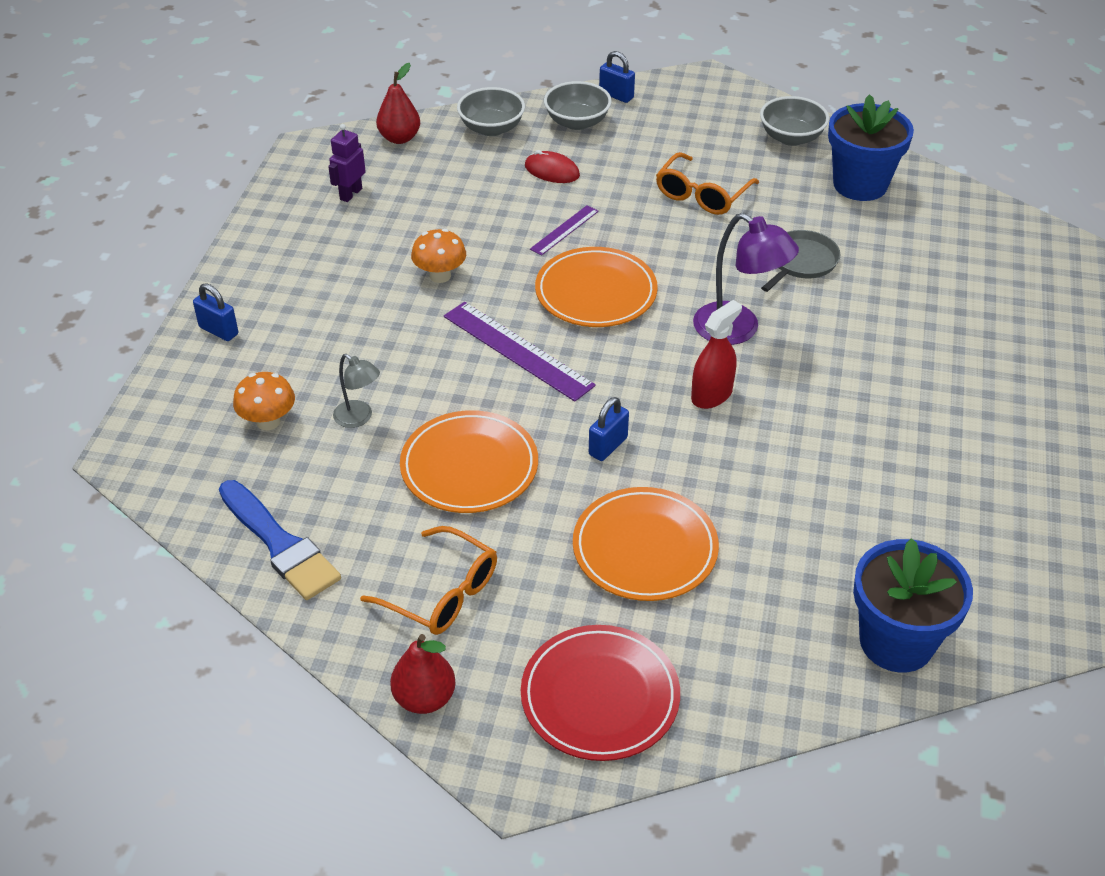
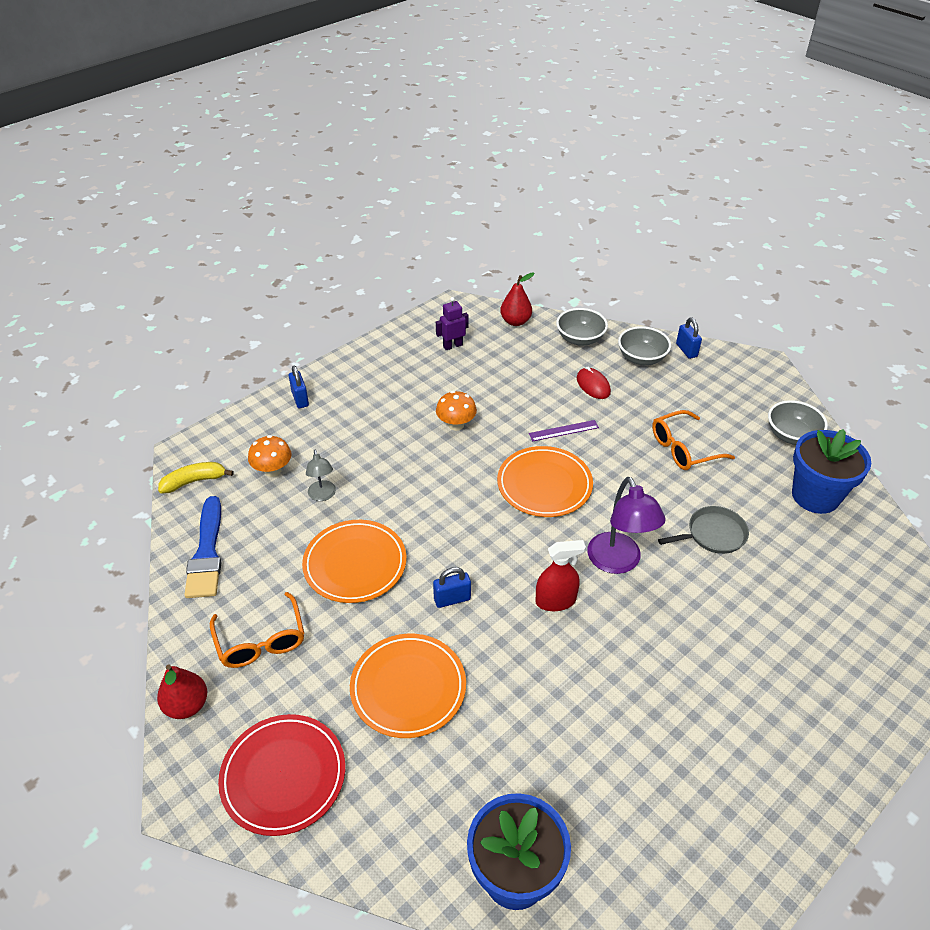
camera: 35 degrees right, 0 degrees up
(178, 480) = (194, 481): none -> yellow banana
(517, 350) = (457, 500): purple ruler -> none

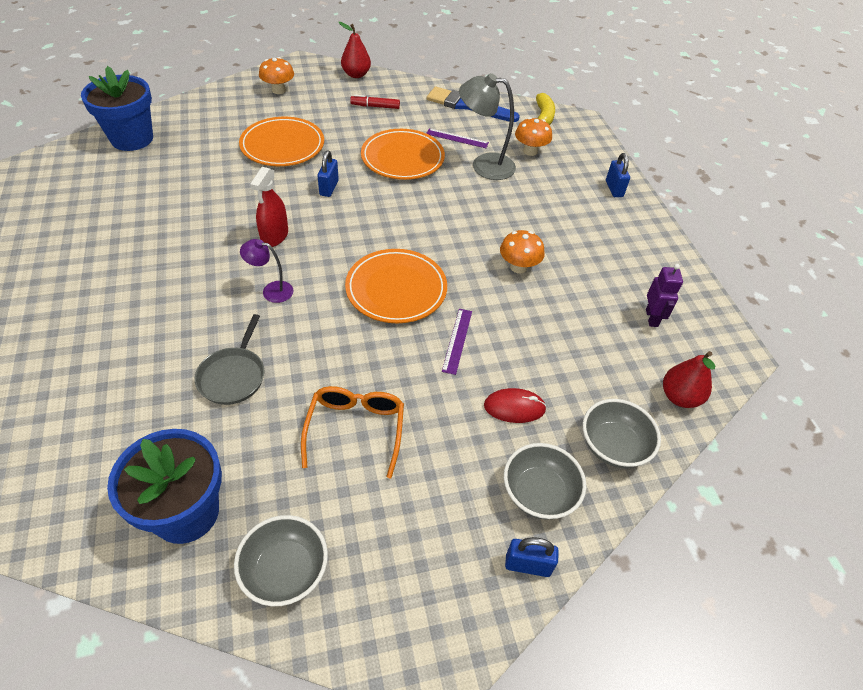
camera: 115 degrees right, 5 degrees up
(261, 641) = (375, 106): orange glasses -> red marker
(283, 776) = (278, 90): red plate -> orange mushroom
(285, 535) = (457, 138): none -> purple ruler
(300, 399) = (614, 189): blue padlock -> blue padlock turned 75 degrees clockwise
(323, 495) = (484, 165): grey lamp -> grey lamp, size x1.78
(618, 562) = (271, 290): purple lamp -> purple lamp, size x0.56

